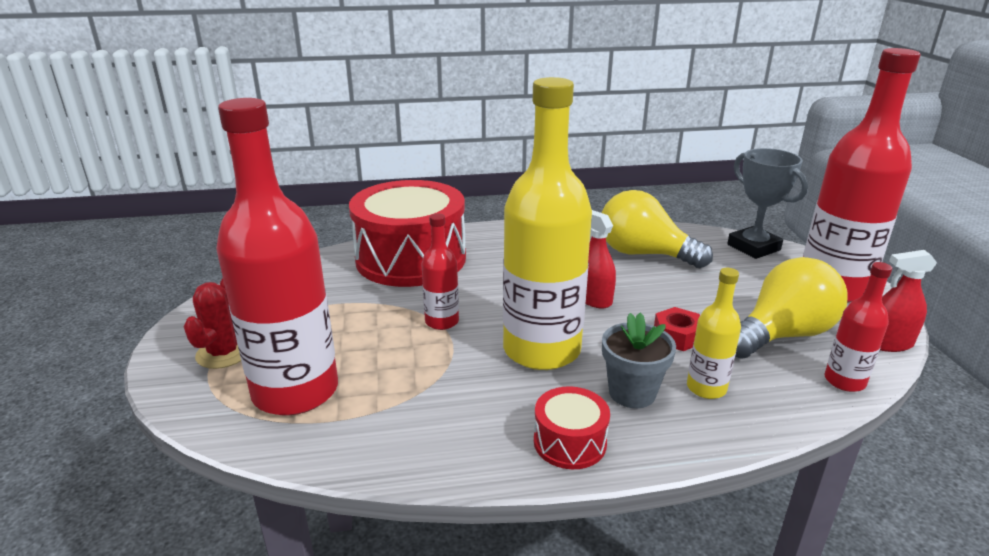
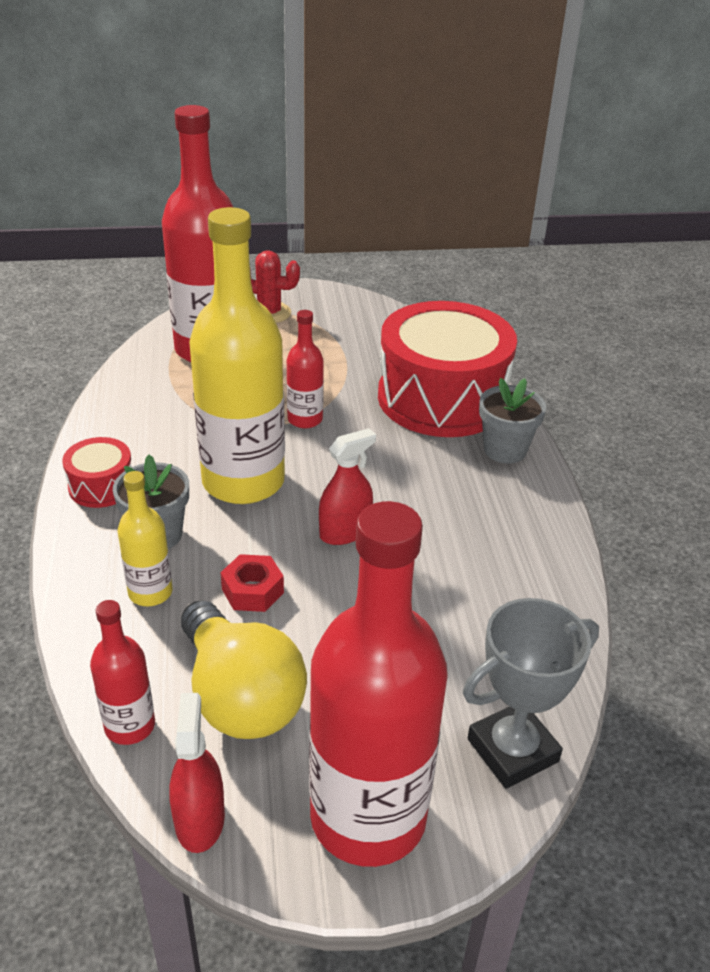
camera: 90 degrees right, 10 degrees up
(480, 238) = (505, 450): none -> grey flower pot
(644, 254) = (472, 600): yellow light bulb -> none

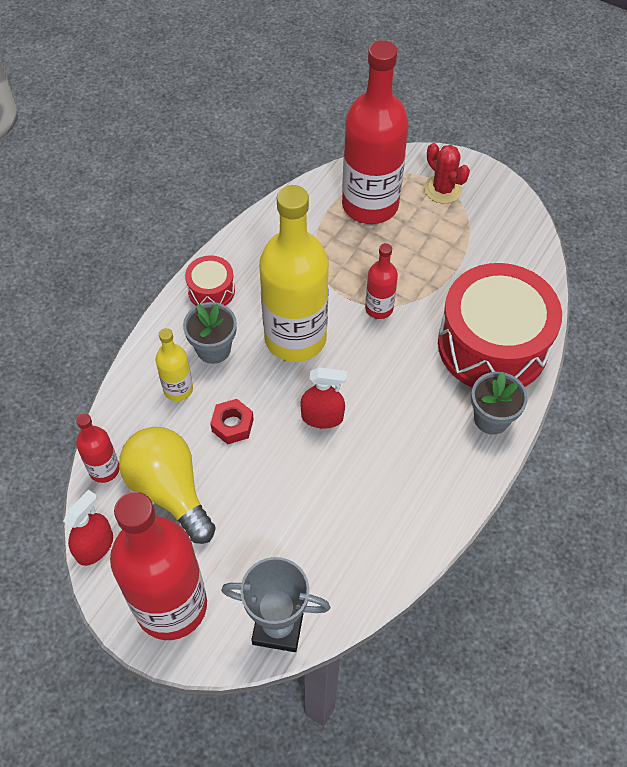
camera: 40 degrees right, 20 degrees up
(240, 696) = (169, 490): yellow light bulb -> yellow light bulb turned 135 degrees clockwise

